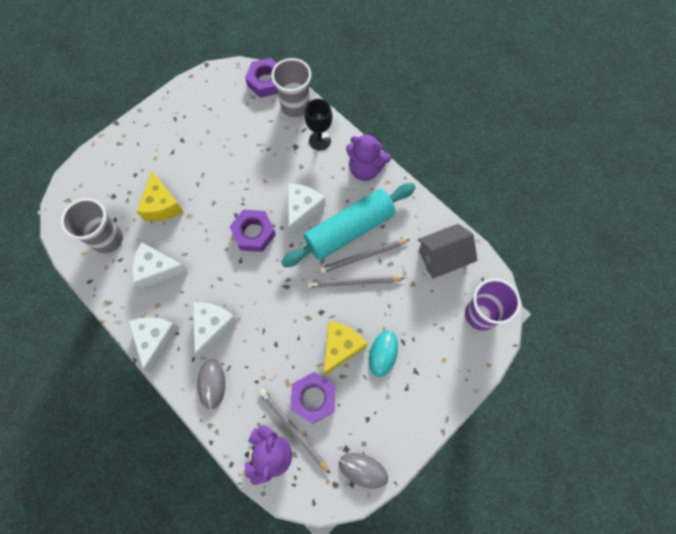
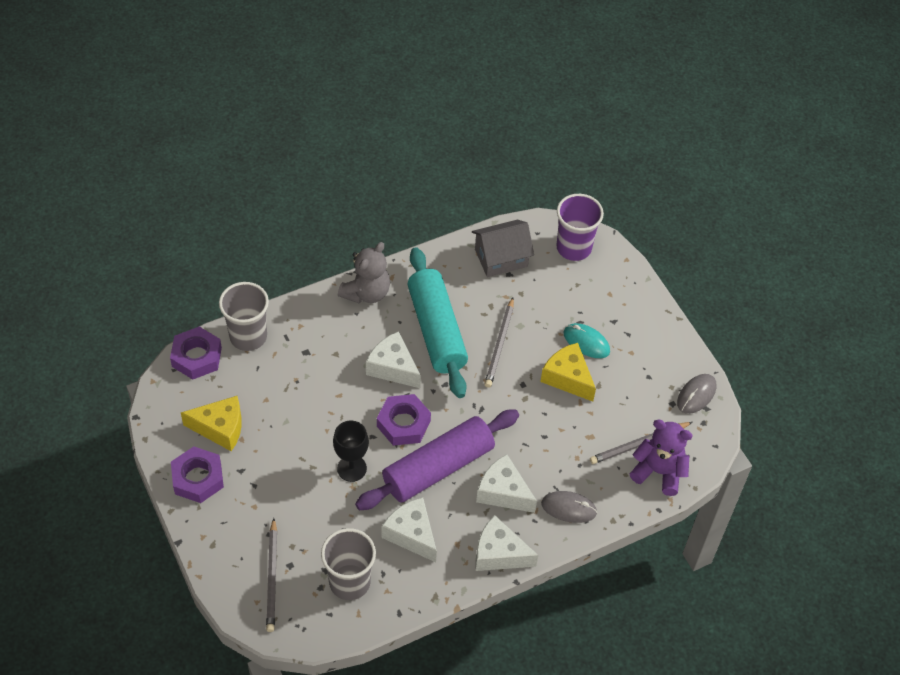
camera: 75 degrees left, 15 degrees down
(157, 269) = (411, 534): white cheese -> white cheese turned 120 degrees clockwise
(162, 205) = (326, 512): yellow cheese -> yellow cheese (220, 428)
(221, 270) = (438, 468): none -> purple rolling pin
(313, 398) = (613, 417): purple nut -> purple nut (198, 478)
(320, 140) = (309, 325): black goblet -> black goblet (351, 468)
(363, 256) = (473, 327): grey pencil -> grey pencil (272, 577)
(365, 169) = (366, 292): purple teddy bear -> grey teddy bear
(442, 257) = (501, 258): grey house -> grey house turned 75 degrees clockwise

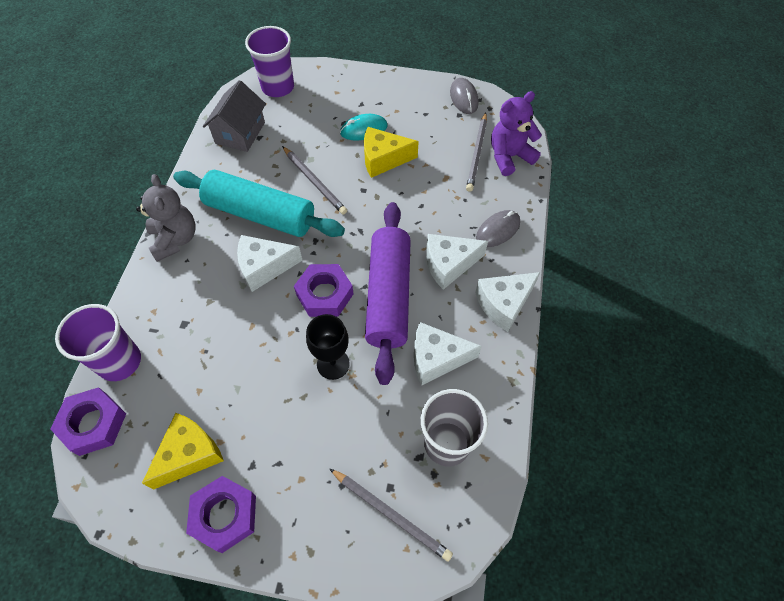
camera: 50 degrees left, 5 degrees up
(248, 336) = (119, 362): grey cup -> purple cup

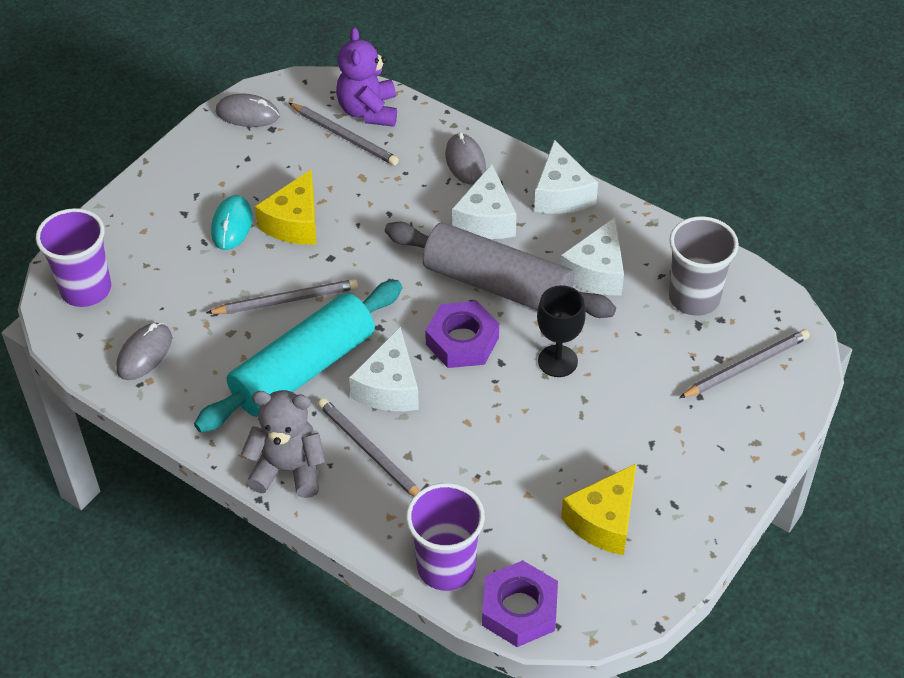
camera: 65 degrees left, 10 degrees down
(190, 454) = (604, 521): yellow cheese -> yellow cheese turned 120 degrees counterclockwise
(204, 278) = (370, 452): none -> grey pencil
(224, 515) = (688, 505): purple nut -> none
(240, 133) = (144, 354): grey house -> grey mouse
(388, 296) = (497, 285): purple rolling pin -> grey rolling pin

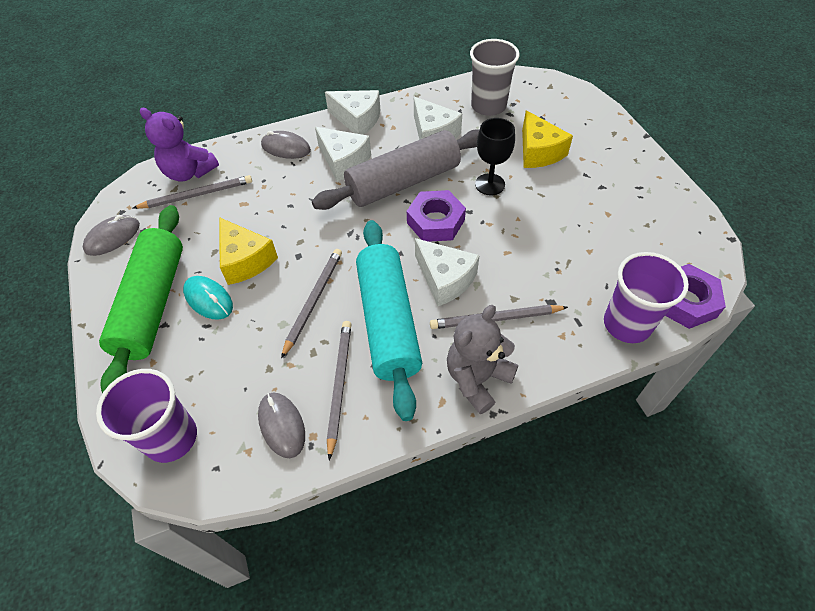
camera: 55 degrees left, 5 degrees up
(198, 191) = (152, 304): none -> green rolling pin
(604, 521) = (633, 224): yellow cheese -> yellow cheese (538, 152)
(746, 366) = (555, 110): grey pencil -> grey pencil (339, 385)

